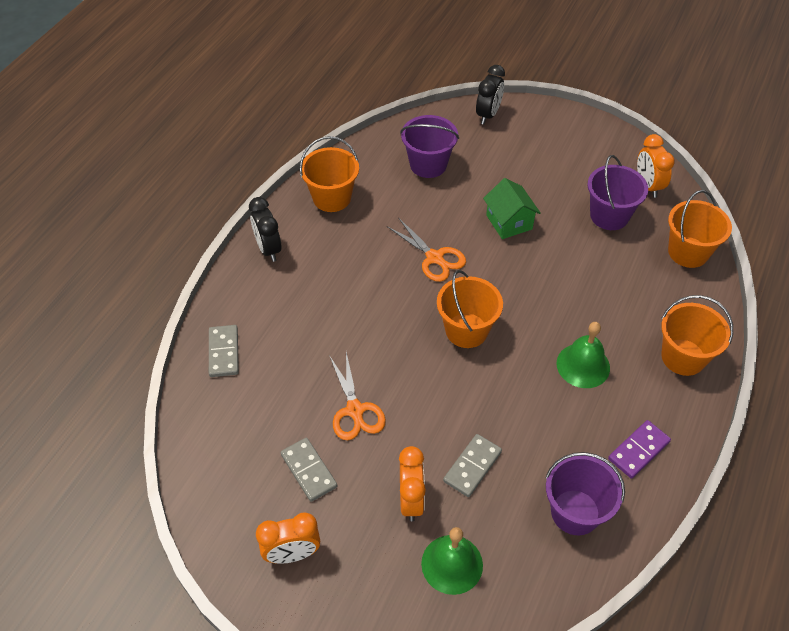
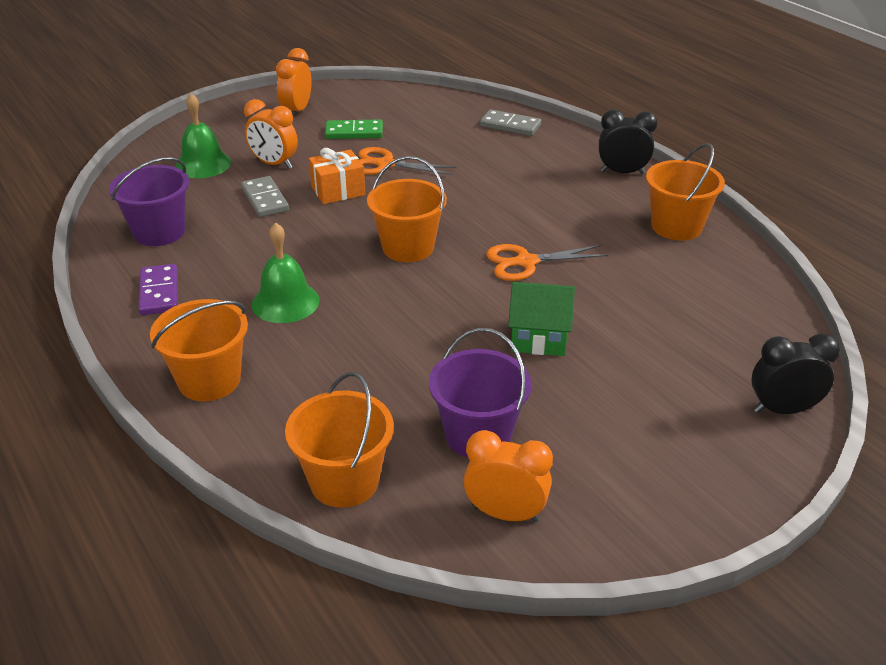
camera: 120 degrees right, 15 degrees down
(309, 470) = (354, 132): grey domino -> green domino
(421, 420) = (338, 191): none -> orange gift
(428, 164) = (695, 312): purple bucket -> none
(488, 115) = (782, 409): black clock -> black clock turned 120 degrees clockwise

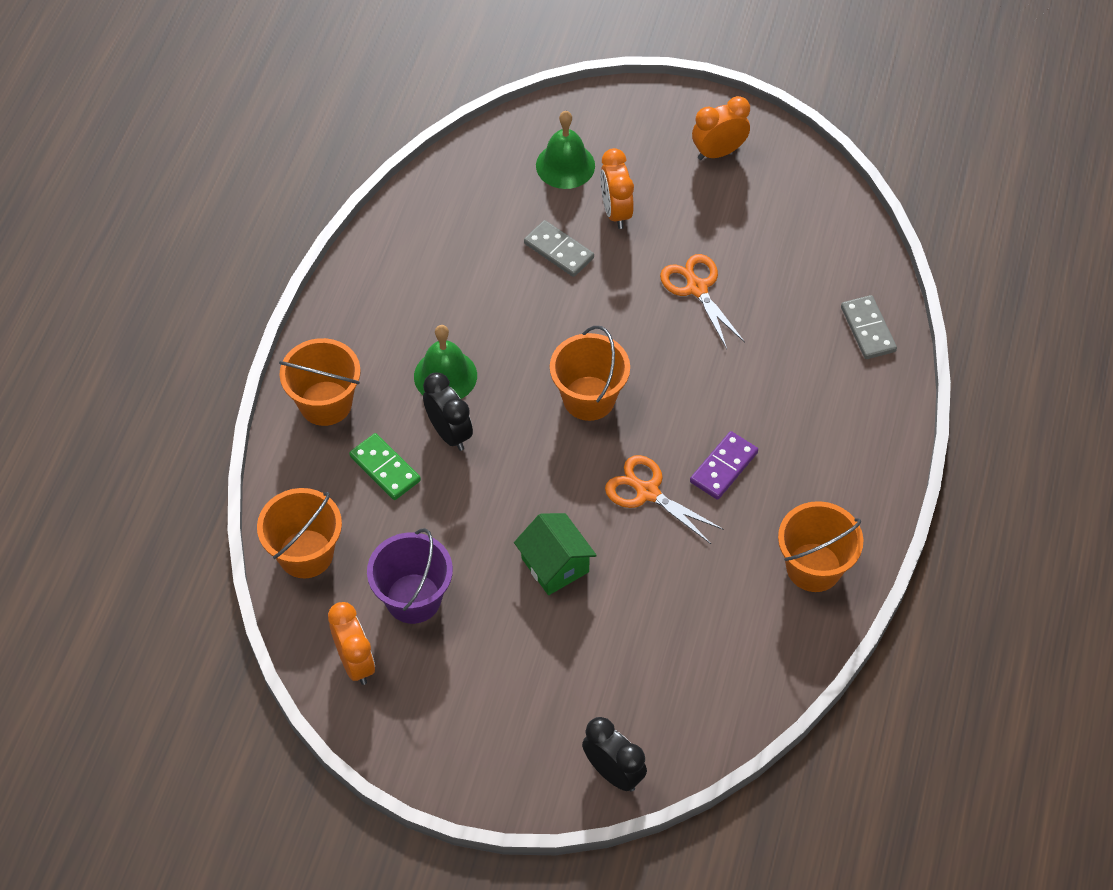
camera: 50 degrees right, 20 degrees up
(159, 232) = (449, 224): purple bucket -> none
(159, 292) = (383, 291): purple domino -> purple domino (724, 467)
(265, 199) = (558, 251): grey domino -> grey domino turned 75 degrees counterclockwise
(338, 191) = (621, 288): orange gift -> none
(354, 132) = (727, 223): green domino -> green domino (385, 468)
(622, 172) = (870, 472): black clock -> black clock (449, 433)

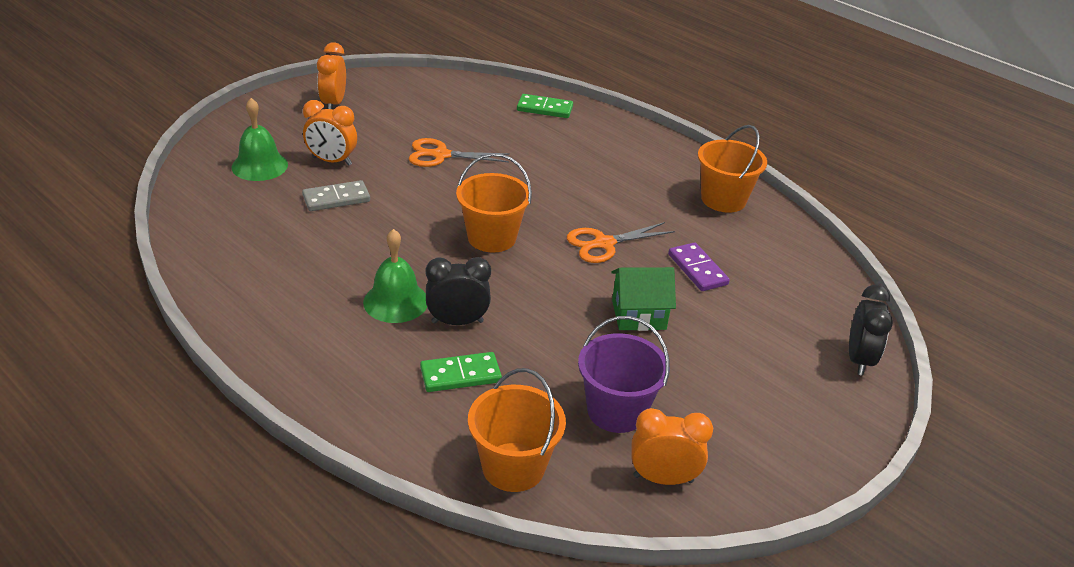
camera: 65 degrees left, 20 degrees down
(325, 403) = (352, 386): orange bucket -> none
(613, 772) = (859, 359): black clock -> black clock turned 120 degrees clockwise
(724, 467) = (609, 203): purple domino -> purple domino (697, 269)
(868, 329) = (544, 108): grey domino -> green domino

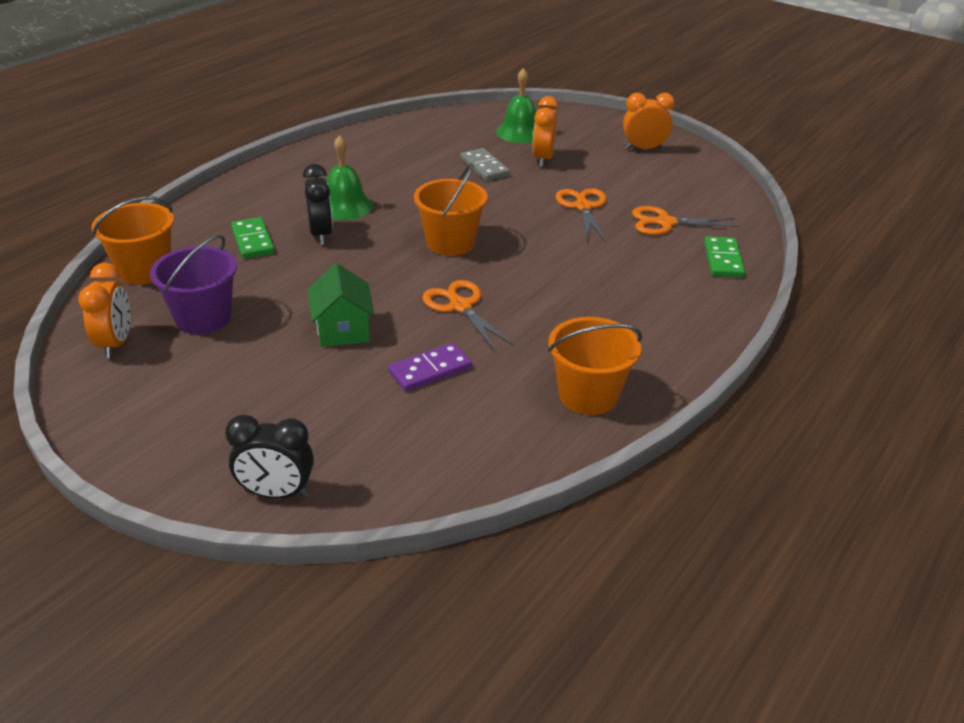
camera: 85 degrees right, 0 degrees up
(480, 121) = (665, 223): none -> orange scissors

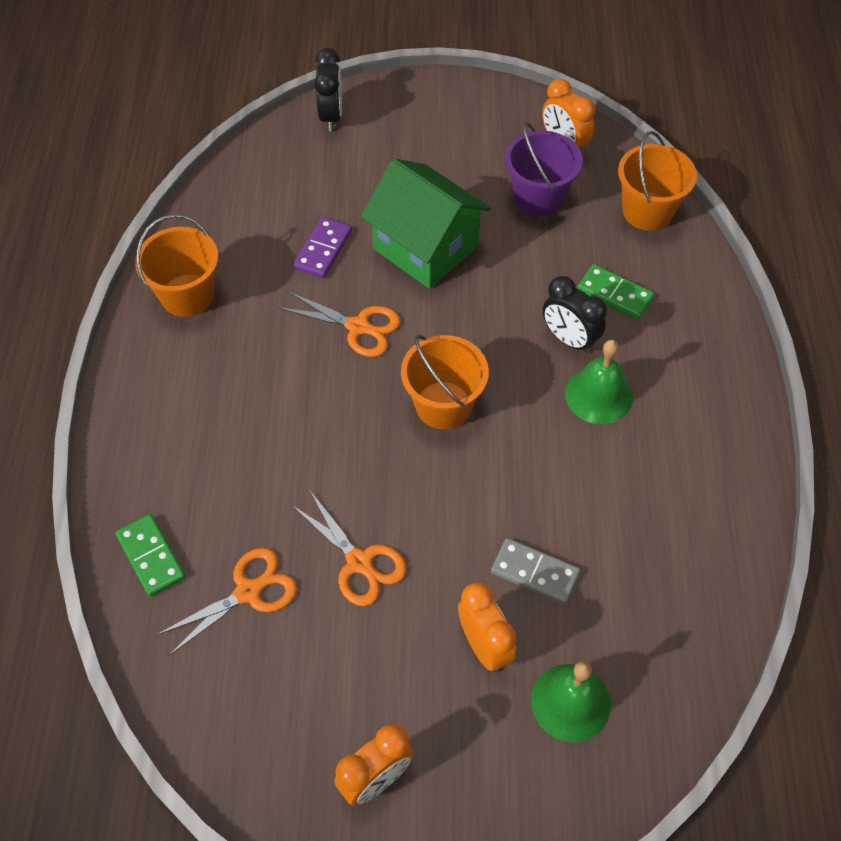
camera: 145 degrees right, 20 degrees up
(276, 493) = (331, 116): black clock -> black clock turned 120 degrees clockwise
(343, 329) = (425, 248): green house -> green house, size x1.63

